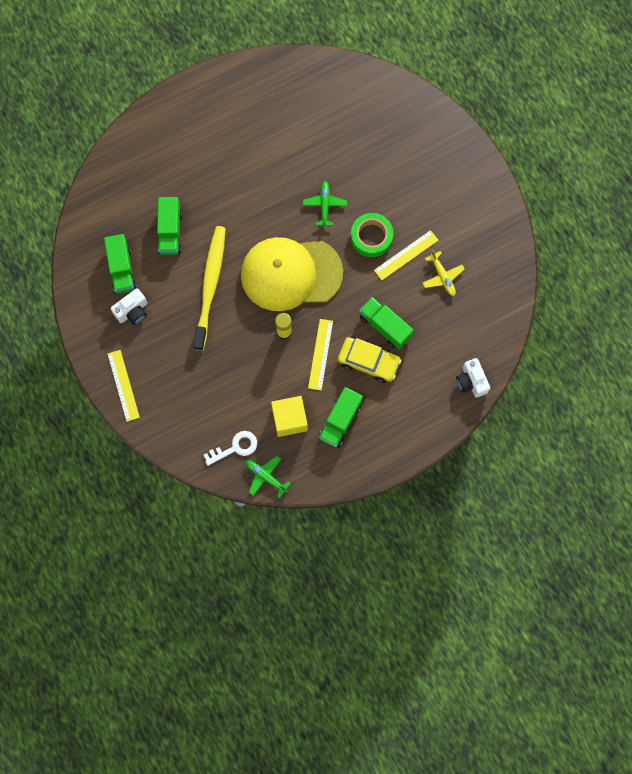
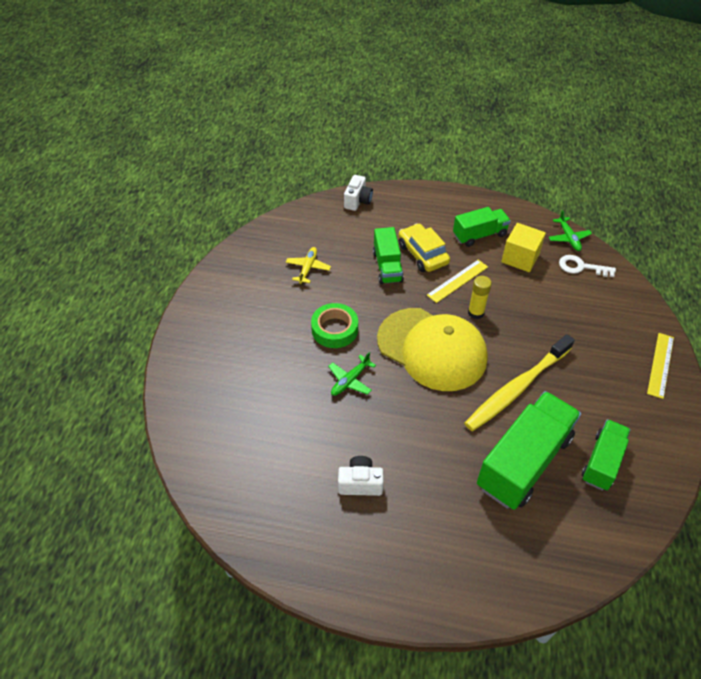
camera: 140 degrees left, 25 degrees down
(132, 311) = (613, 417): white camera -> white camera (360, 483)
(170, 232) = (524, 462): green truck -> green truck, size x1.73
(406, 255) = (320, 299): yellow ruler -> none

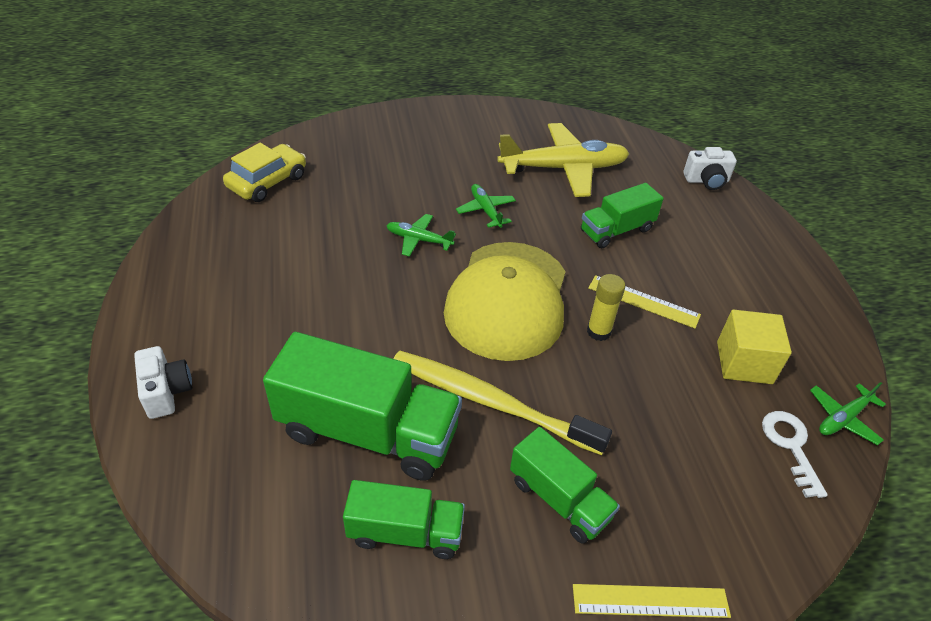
camera: 65 degrees right, 5 degrees down
(308, 268) = (563, 169): yellow plane -> yellow plane, size x2.09
(334, 329) = (486, 210): green tape -> green plane
(360, 483) = (281, 280): white camera -> white camera (166, 392)
(422, 254) = (664, 257): yellow car -> yellow car (267, 182)
(479, 235) = (751, 307): green truck -> green truck (559, 499)

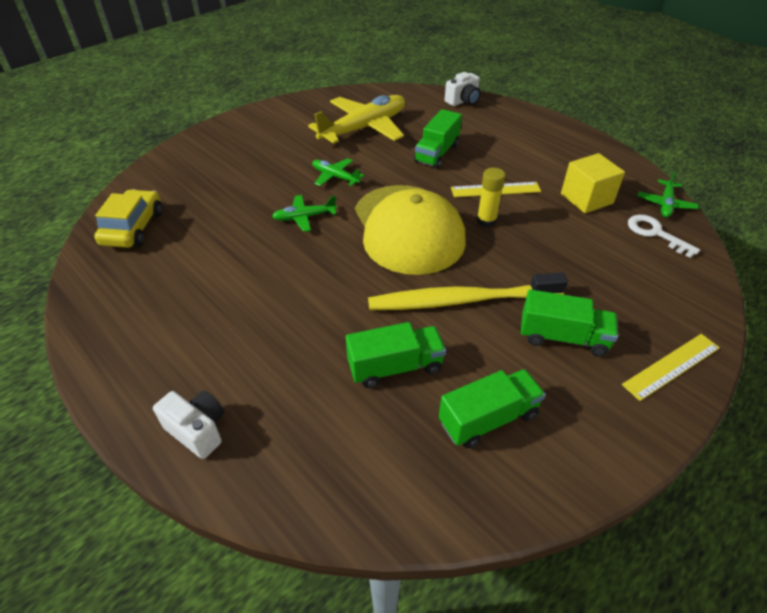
camera: 30 degrees left, 0 degrees up
(368, 432) = (395, 367): green truck -> green truck, size x0.58

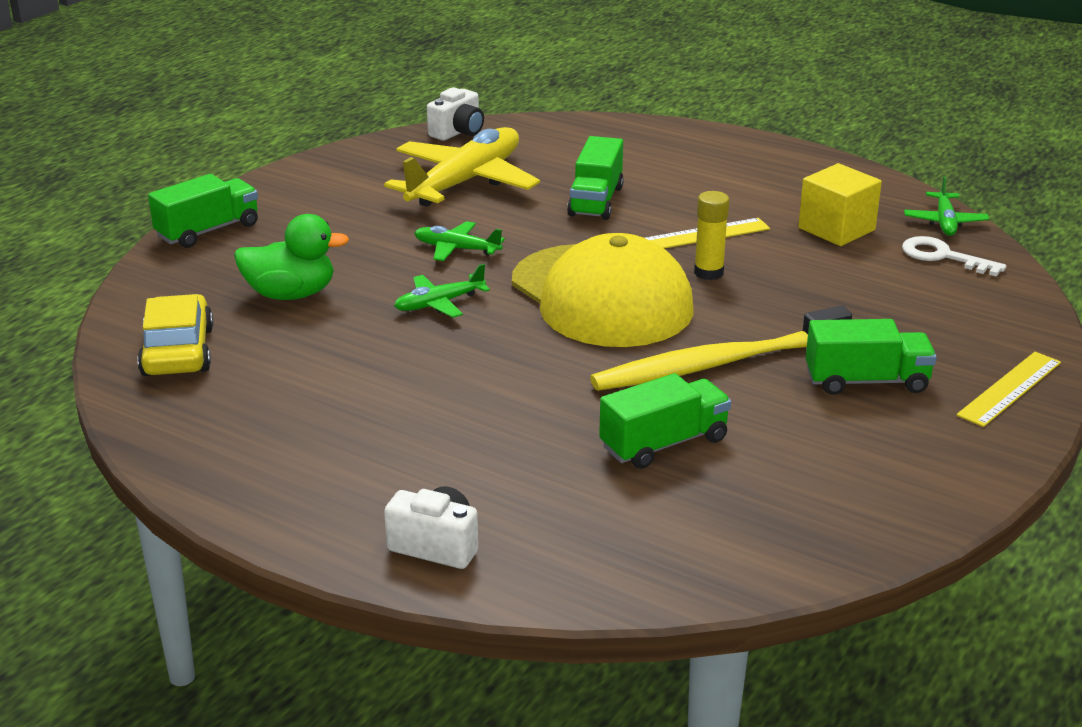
camera: 15 degrees left, 15 degrees down
(221, 195) = (291, 294): none -> green duck
(463, 101) = (601, 129): white camera -> white camera (458, 132)
(488, 419) = (808, 473): green truck -> green truck (208, 231)

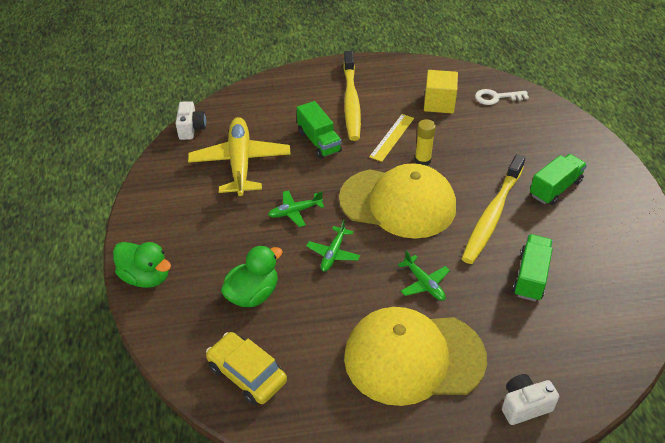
camera: 40 degrees left, 15 degrees up
(208, 231) = (146, 277): green truck -> green duck
(377, 433) = (413, 357): none -> yellow cap
(706, 181) = (351, 102): none -> yellow toothbrush
(944, 222) = (473, 76): green plane -> green plane (424, 283)
(1010, 388) = (603, 160): yellow ruler -> none

